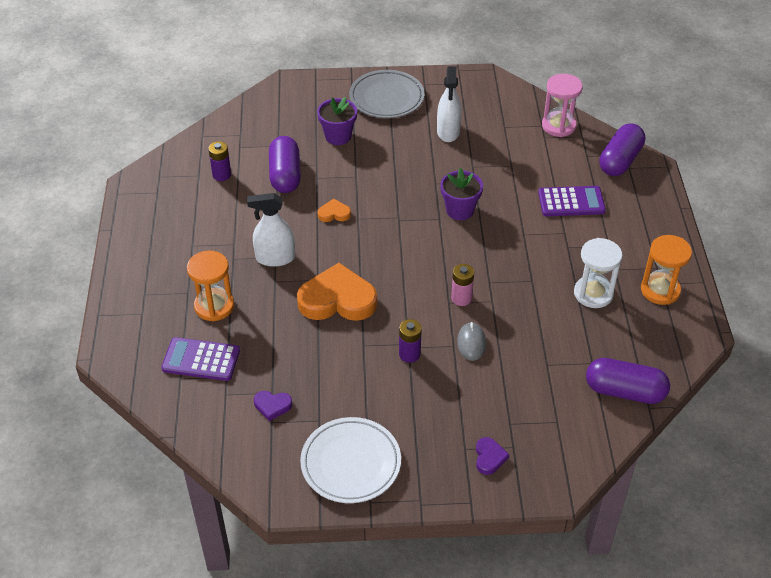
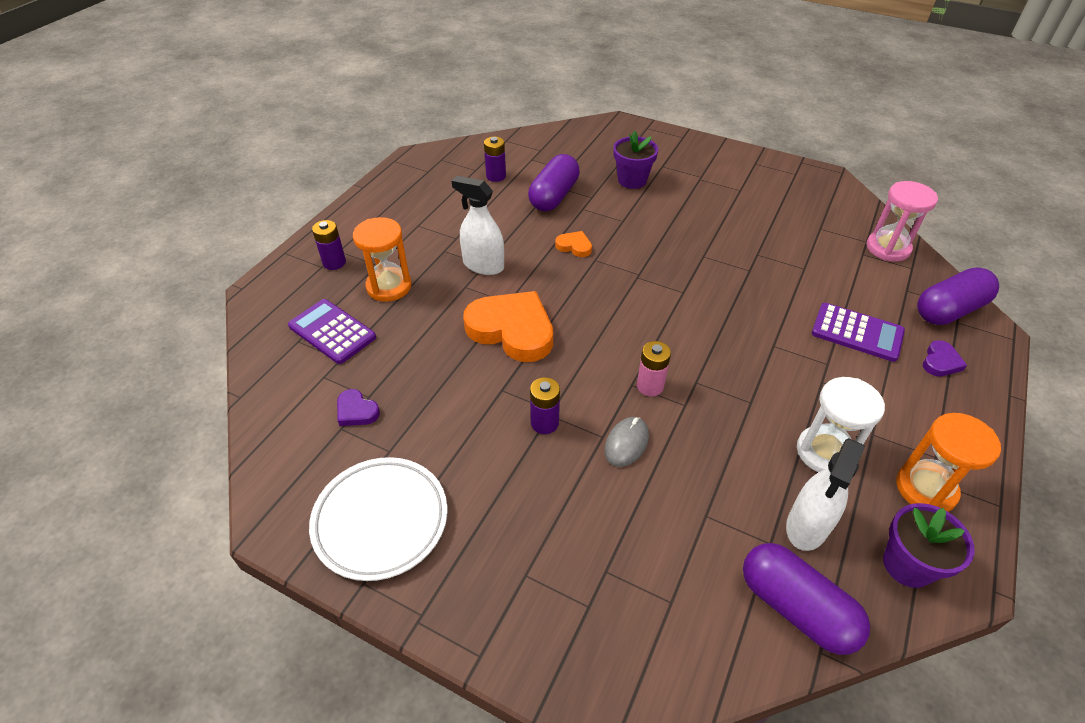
camera: 30 degrees right, 0 degrees up
(150, 306) = (334, 262): none -> purple battery
(386, 98) = (706, 163): grey plate -> none
(448, 132) = (751, 213): white spray bottle -> white spray bottle (807, 526)
(460, 210) = (712, 292): purple flower pot -> purple flower pot (907, 565)
(489, 457) = (547, 604): purple heart -> purple heart (940, 362)

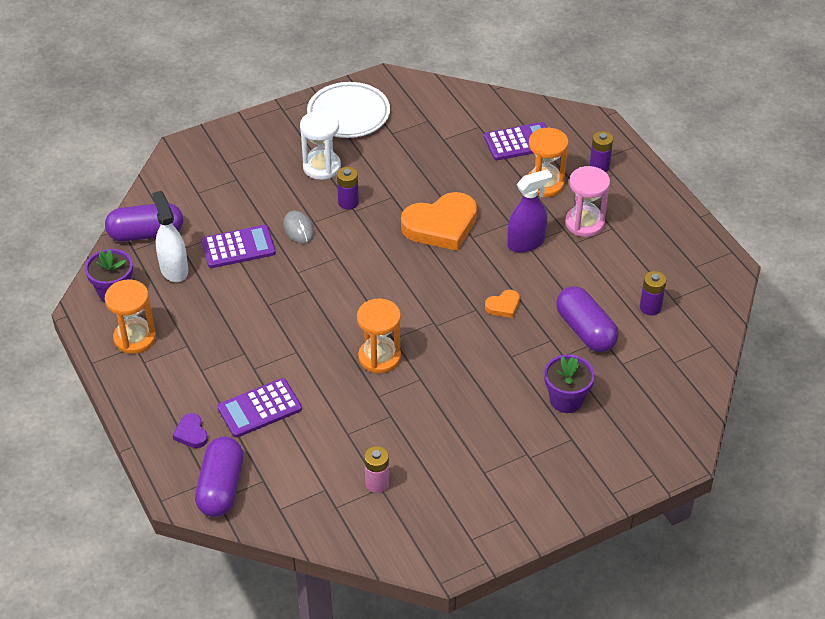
camera: 125 degrees right, 0 degrees up
(356, 411) = (435, 130): purple heart -> none
(483, 265) = (526, 242): white spray bottle -> purple spray bottle
(650, 386) = (327, 265): pink battery -> pink battery (377, 483)
(709, 483) = (238, 247): none -> purple calculator
(712, 289) = (379, 357): none -> orange hourglass
(824, 452) = (201, 312): white hourglass -> white hourglass (321, 167)
(887, 248) = (314, 514): pink hourglass -> pink hourglass (584, 223)

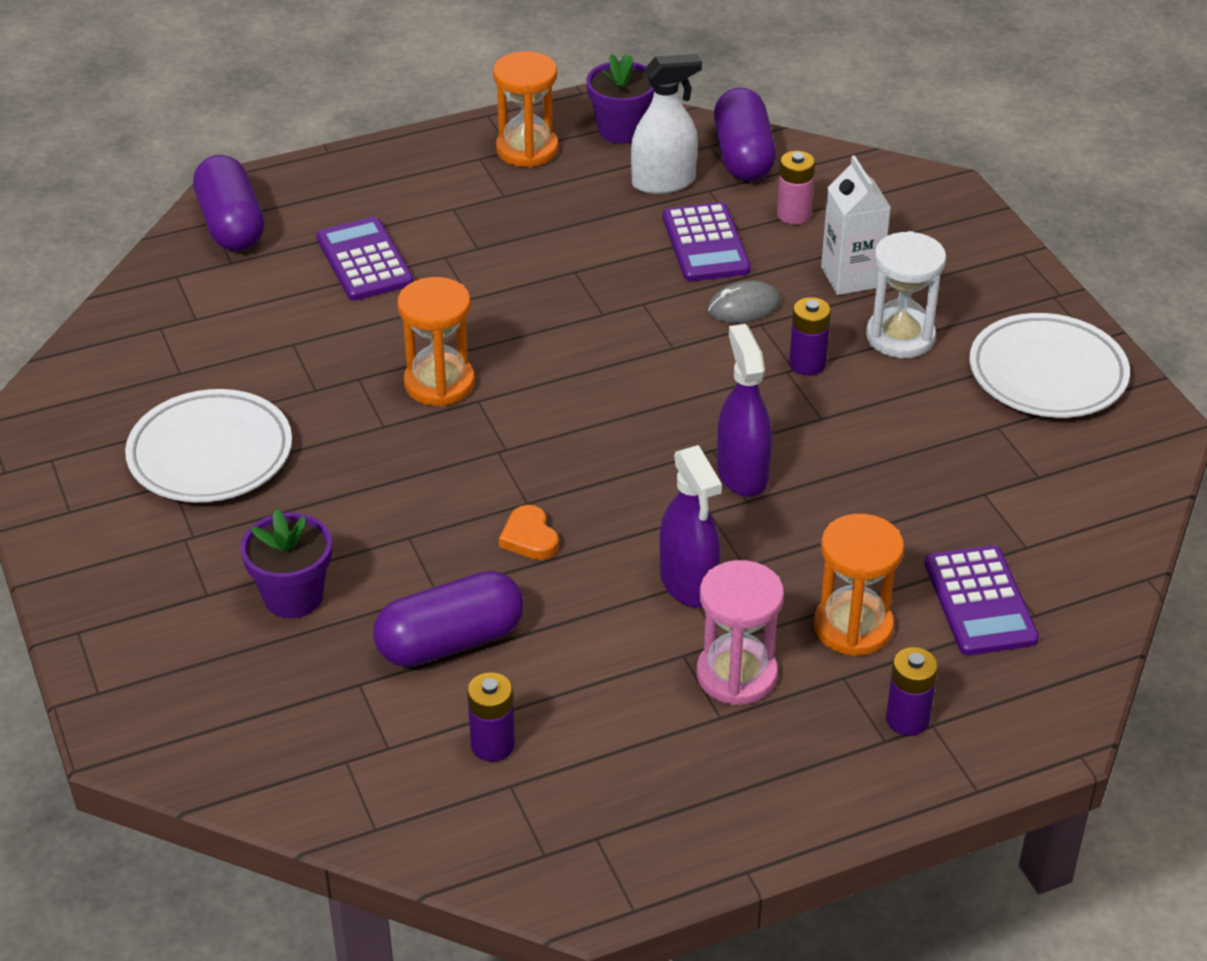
camera: 95 degrees right, 5 degrees down
(191, 433) = (335, 200): purple heart -> none
(221, 487) = (231, 225): purple capsule -> purple capsule turned 60 degrees clockwise
(269, 186) = (851, 277): none -> white carton
(377, 483) = (189, 369): pink battery -> pink battery (793, 215)
(441, 225) = (742, 474): orange heart -> purple spray bottle
(456, 458) = (210, 454): none -> white plate

